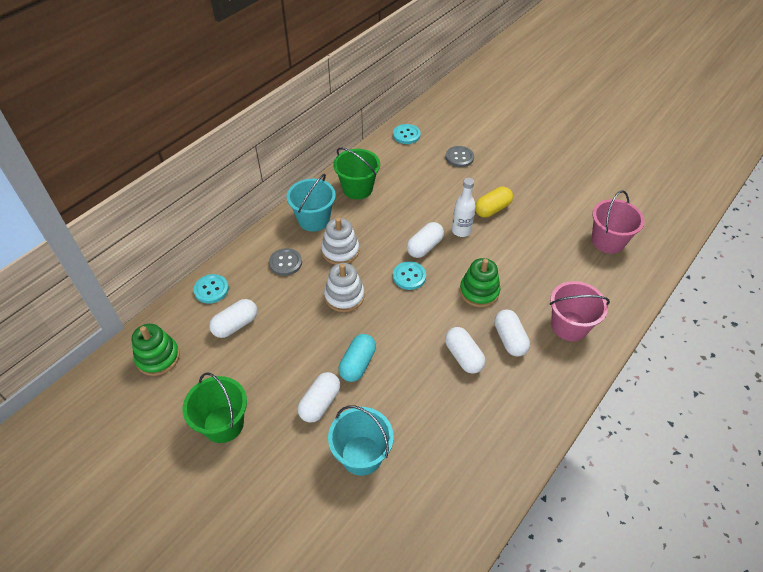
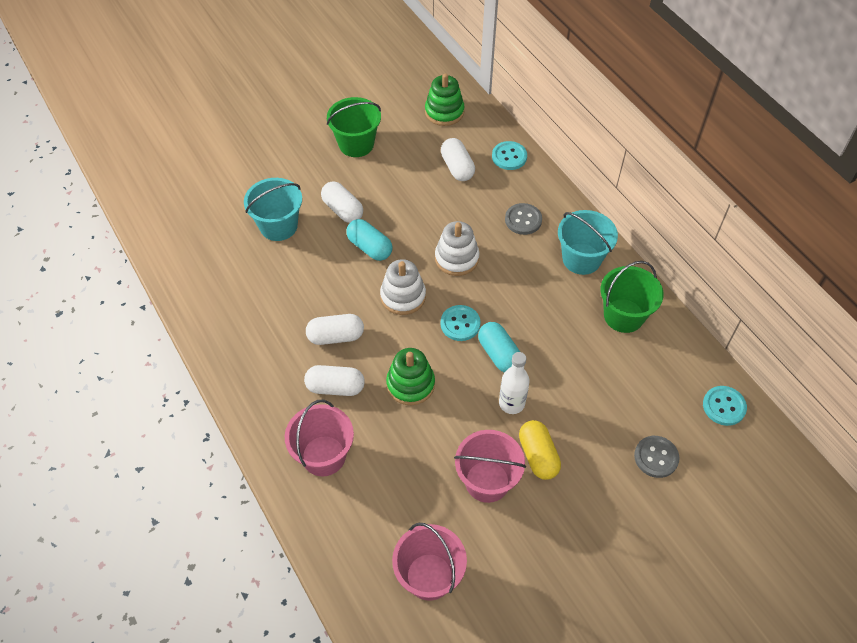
camera: 110 degrees right, 5 degrees up
(340, 251) = (523, 271): white stacking toy -> white stacking toy (403, 296)
(424, 247) = (499, 354): white capsule -> turquoise capsule
(526, 229) = (487, 481): none -> pink bucket

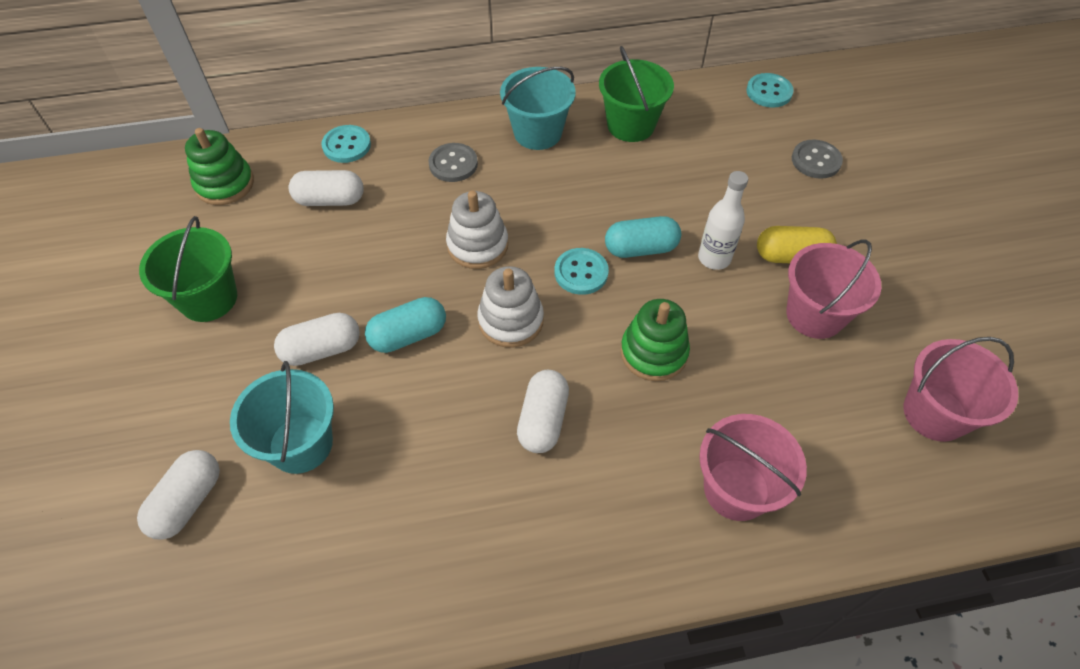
camera: 70 degrees left, 0 degrees up
(335, 387) = (629, 444): white capsule -> white capsule (188, 502)

